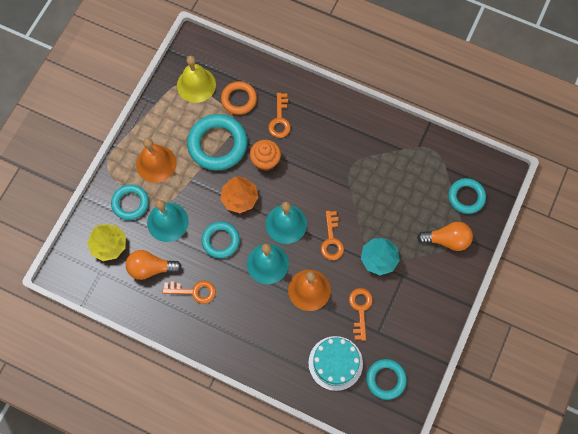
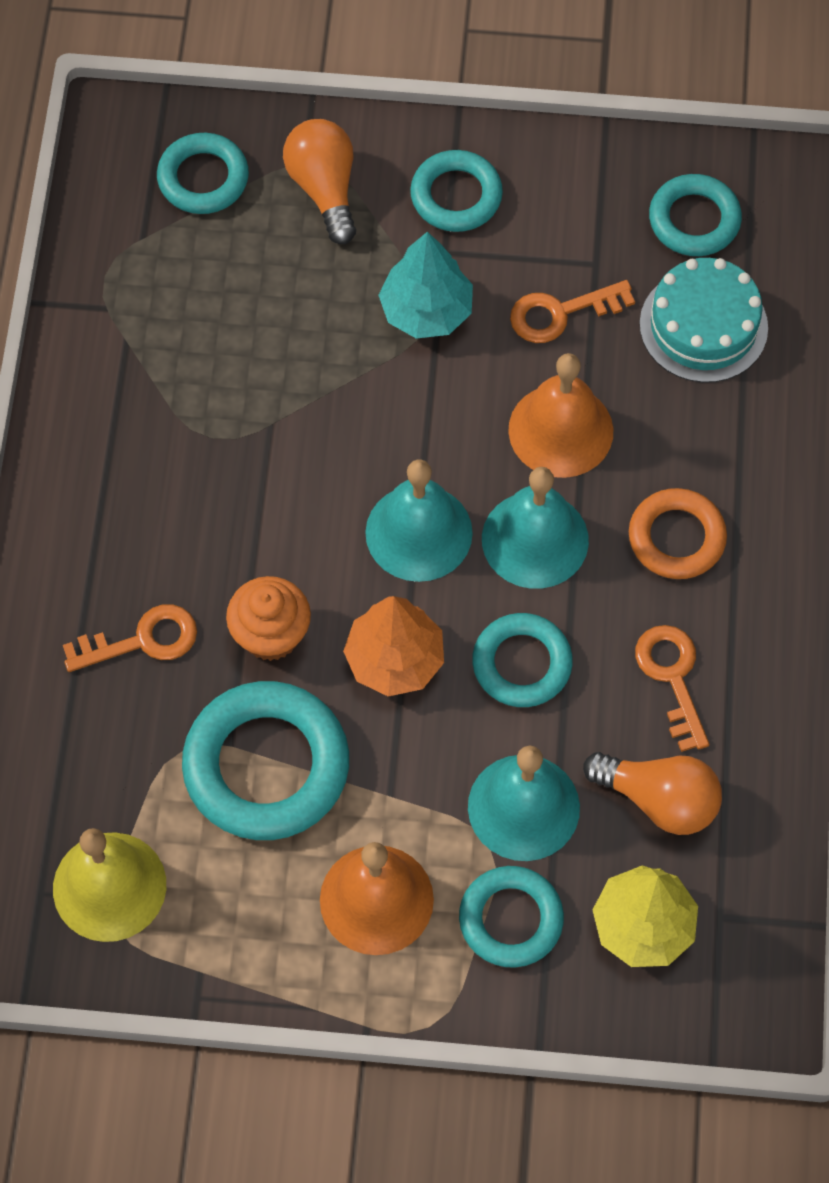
camera: 110 degrees left, 5 degrees down
(151, 268) = (659, 799): orange light bulb -> orange light bulb turned 45 degrees counterclockwise
(239, 99) = (117, 760): orange ring -> orange ring (676, 538)
(331, 240) = (420, 421): orange key -> none
(428, 289) = (456, 196): none -> turquoise ring

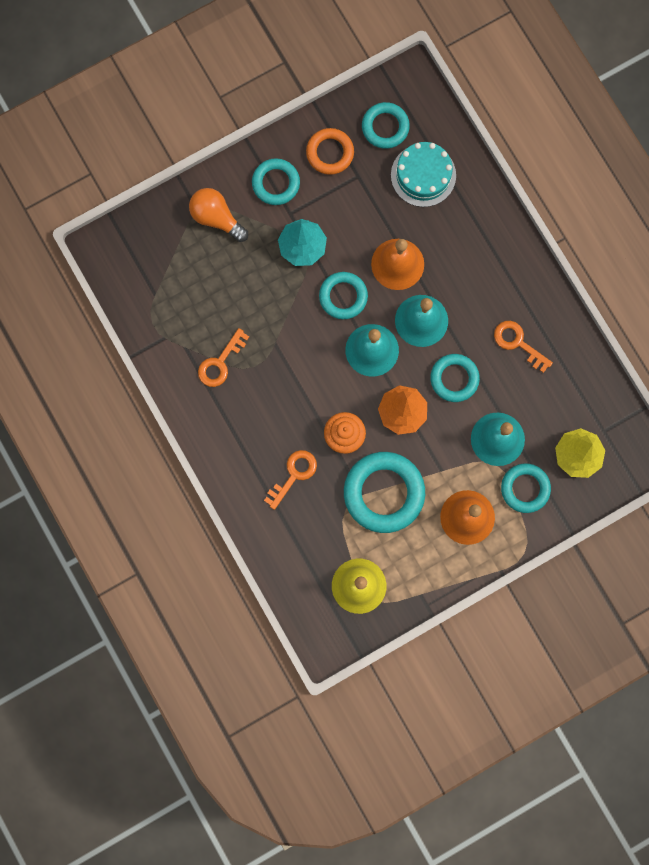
camera: 35 degrees left, 15 degrees up
(203, 178) = (160, 248): turquoise ring -> turquoise ring (343, 296)
(561, 313) = (359, 209): orange key -> orange key (220, 362)
(659, 799) = (548, 399): orange light bulb -> none
(676, 538) = (478, 280): orange ring -> orange ring (330, 153)

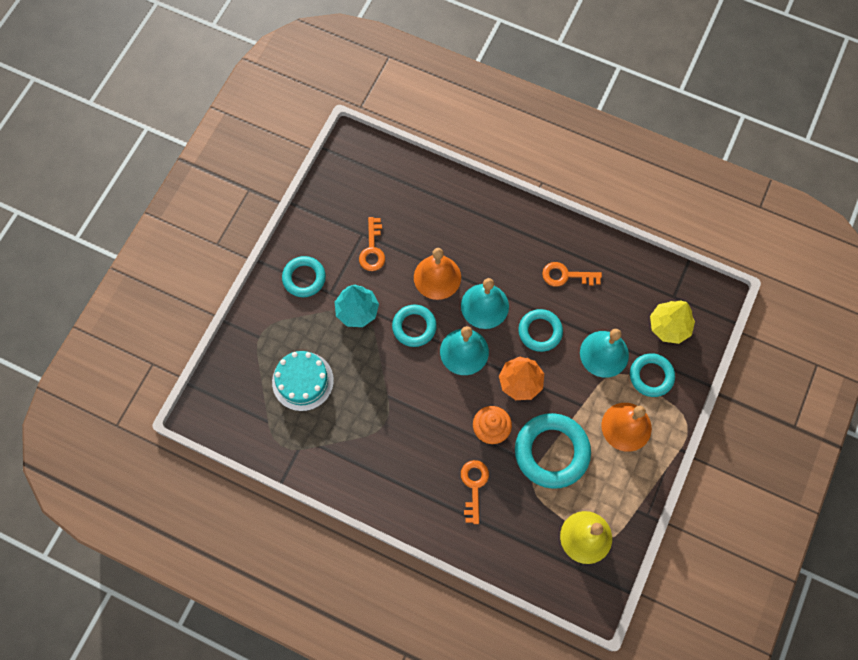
camera: 35 degrees left, 10 degrees down
(216, 218) = (276, 332): orange light bulb -> none
(220, 362) = (355, 439): orange key -> orange key (372, 249)
(330, 153) = (329, 231): orange ring -> none
(385, 127) = (357, 187): turquoise ring -> none
(423, 175) = (410, 203): turquoise cake -> turquoise cake (303, 381)

